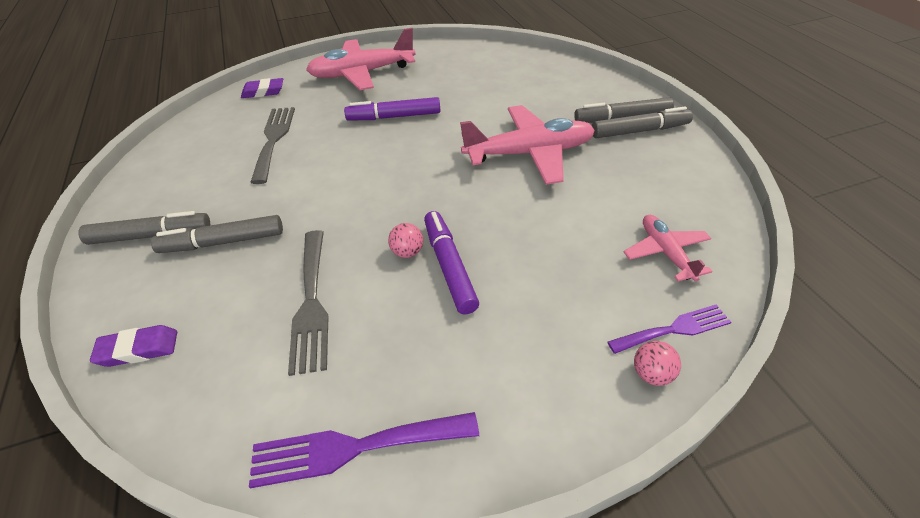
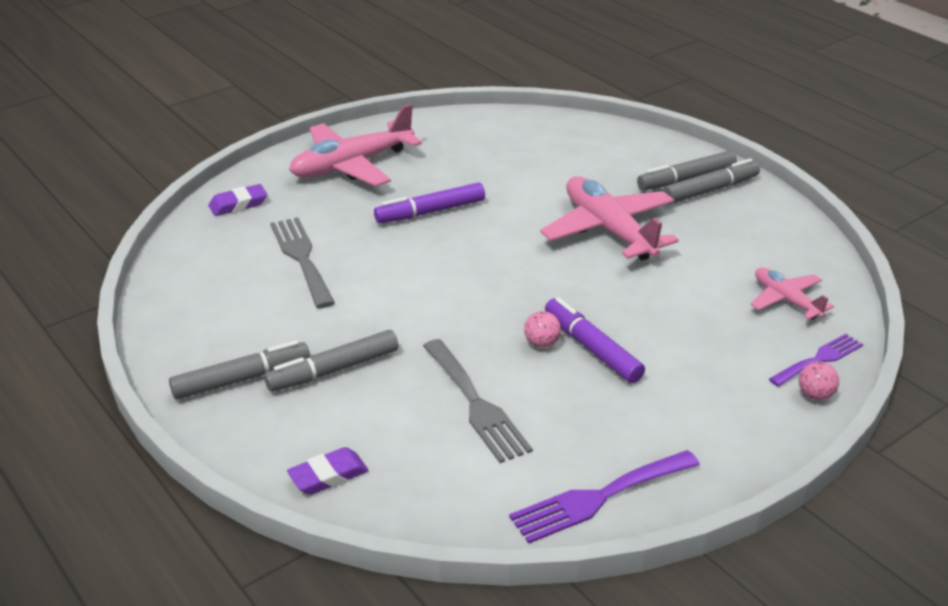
camera: 20 degrees left, 10 degrees down
(529, 154) = (609, 230): pink plane -> pink plane turned 90 degrees counterclockwise

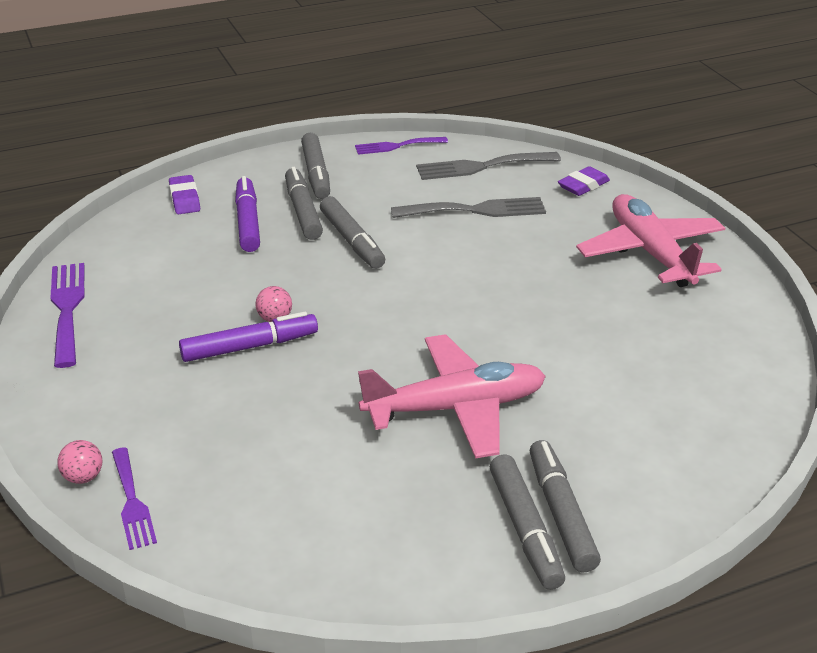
camera: 105 degrees right, 0 degrees up
(161, 331) = (396, 146): none -> purple fork
(238, 204) = (583, 186): purple eraser -> purple eraser turned 60 degrees clockwise
(385, 324) = (352, 241): none -> grey marker
(430, 212) = (536, 289): purple marker -> purple marker (247, 222)
(476, 404) = (216, 270): grey fork -> grey fork (481, 167)
(786, 300) = (247, 515): pink plane -> none

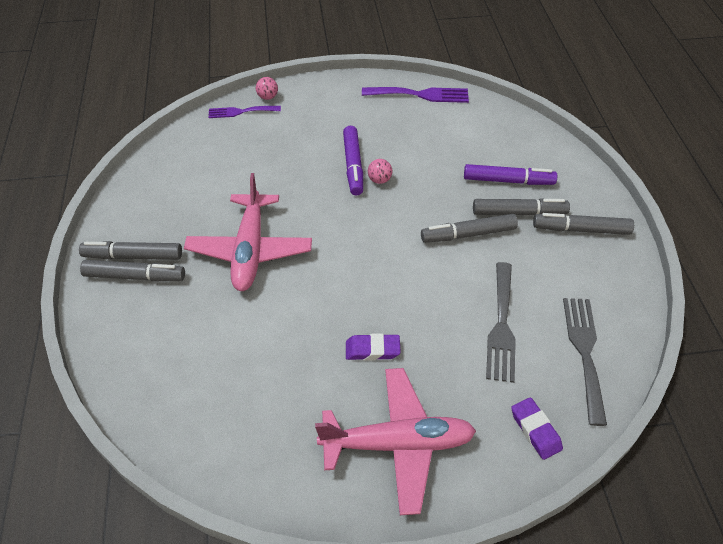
camera: 105 degrees right, 15 degrees up
(185, 199) = (548, 151): purple eraser -> purple eraser (372, 350)
(396, 146) = (631, 294): purple fork -> none

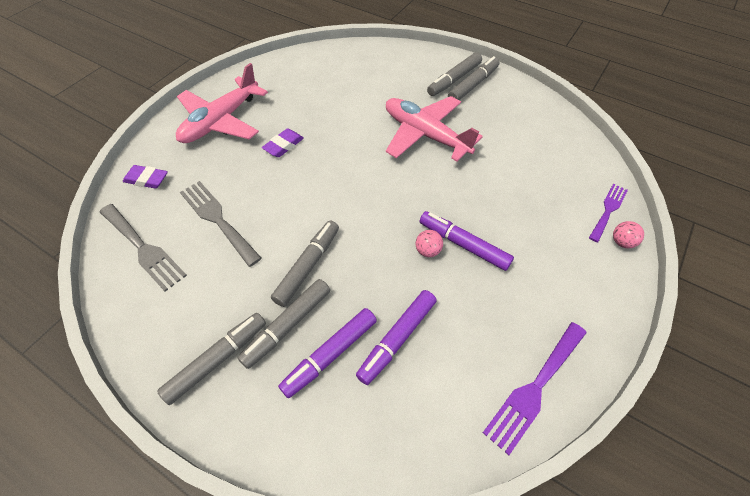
camera: 130 degrees right, 5 degrees up
(461, 158) = (397, 339): none -> purple marker

